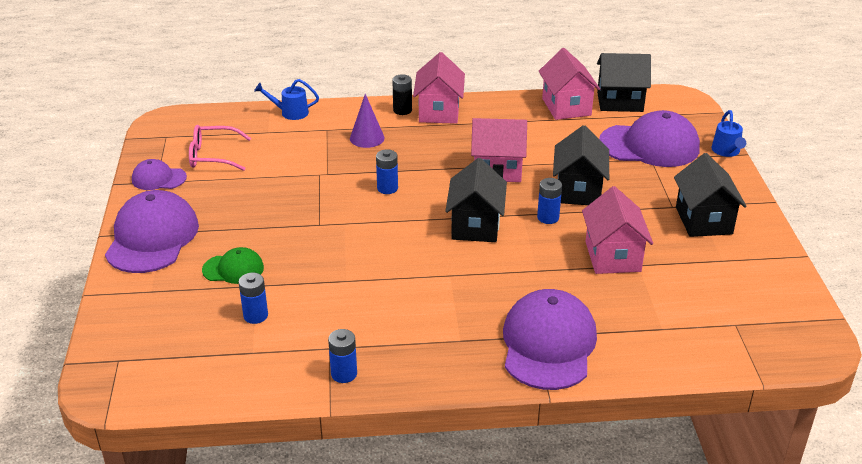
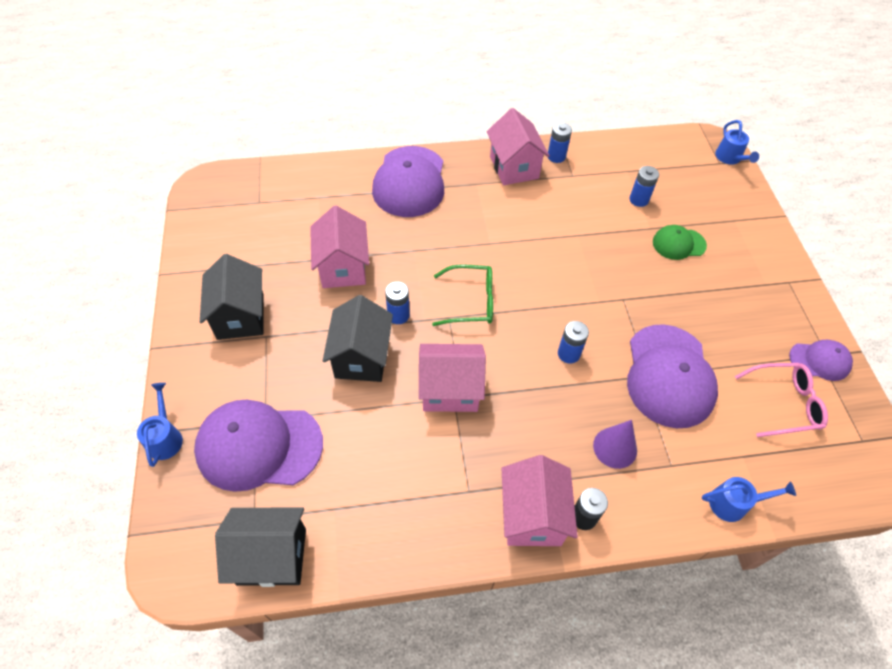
camera: 175 degrees right, 20 degrees up
(99, 365) = (730, 158): none -> blue watering can
(152, 237) = (771, 277): purple cap -> purple cap (669, 376)
(475, 226) = (471, 302): black house -> green glasses
(566, 107) = (352, 537): pink house -> pink house (514, 167)

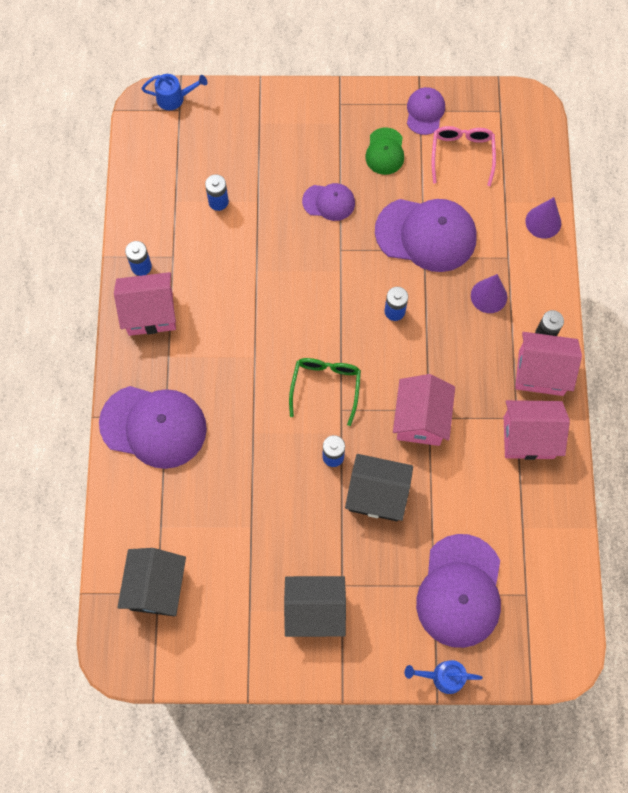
camera: 80 degrees left, 15 degrees up
(272, 556) = (558, 580): black house -> black house (156, 587)
(343, 267) = (266, 506): pink house -> pink house (528, 437)
(672, 284) = (329, 202): none -> purple cap
(678, 244) = (281, 182): green cap -> green cap (385, 151)
(734, 503) = (543, 222): blue watering can -> purple cone

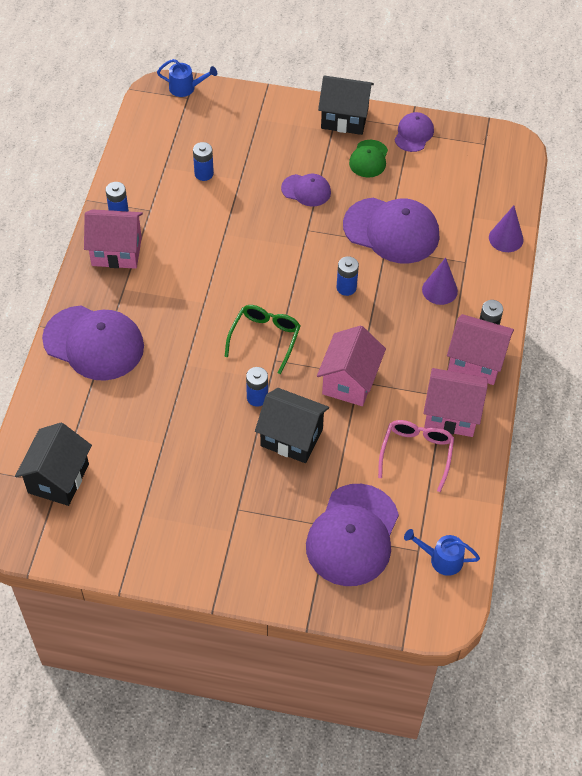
camera: 10 degrees right, 15 degrees down
(315, 611) = (205, 526): black house -> black house (344, 118)
(442, 676) = (317, 608): blue watering can -> blue watering can (441, 559)
(462, 155) = (440, 173): pink glasses -> pink glasses (416, 453)

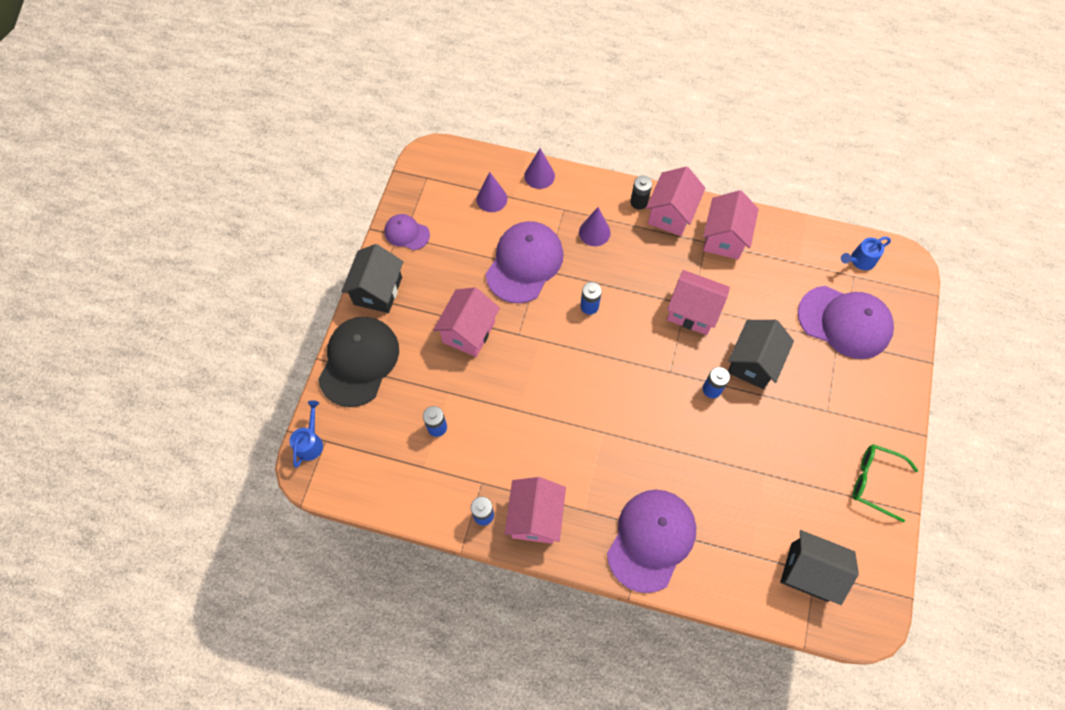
camera: 85 degrees left, 10 degrees up
(265, 338) = (646, 379): green glasses -> green glasses (875, 482)
(267, 112) = (359, 361): none -> black cap
(306, 190) = (469, 332): purple cap -> pink house
(368, 159) = (434, 274): green cap -> none
(416, 453) = (763, 268): pink glasses -> none
(441, 559) = (859, 261): blue watering can -> blue watering can turned 45 degrees clockwise
(467, 199) = (491, 199): none -> purple cone

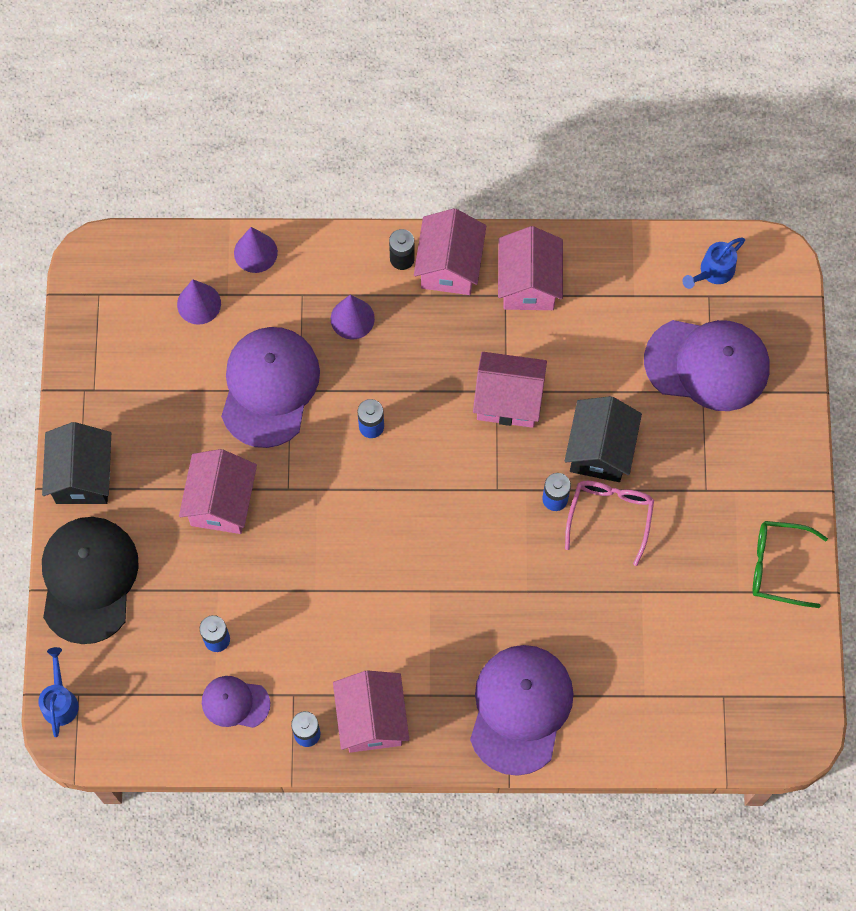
camera: 15 degrees left, 5 degrees up
(406, 233) = (96, 384): purple cap -> purple cap (235, 702)
(751, 412) = (610, 516): none -> pink glasses
(809, 572) = (717, 697): black house -> none

